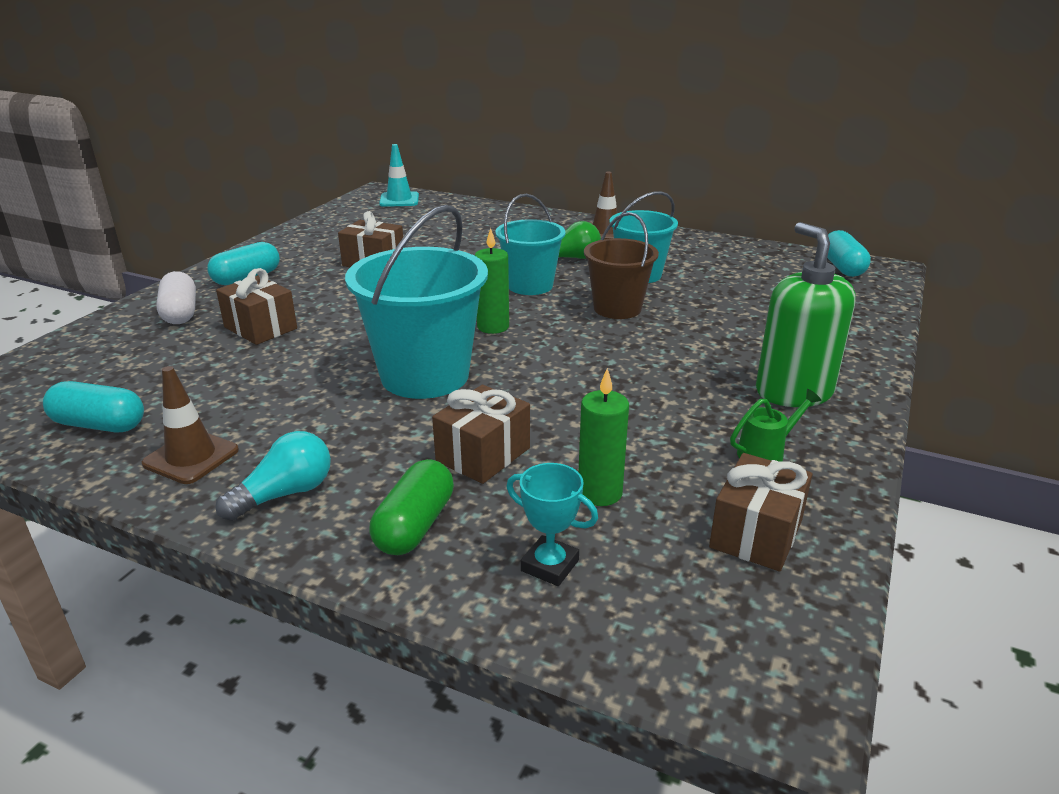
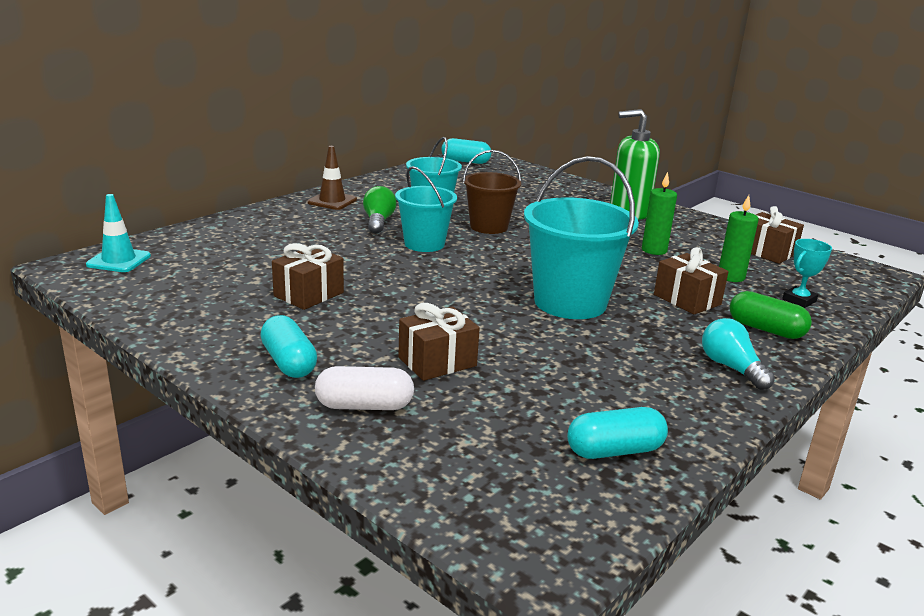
camera: 75 degrees left, 5 degrees down
(99, 425) = (614, 451): turquoise capsule -> turquoise capsule turned 45 degrees clockwise
(191, 457) = (678, 403): brown traffic cone -> none
(493, 327) = (496, 268): green candle -> green candle (654, 250)
(766, 453) = (693, 233): green watering can -> none

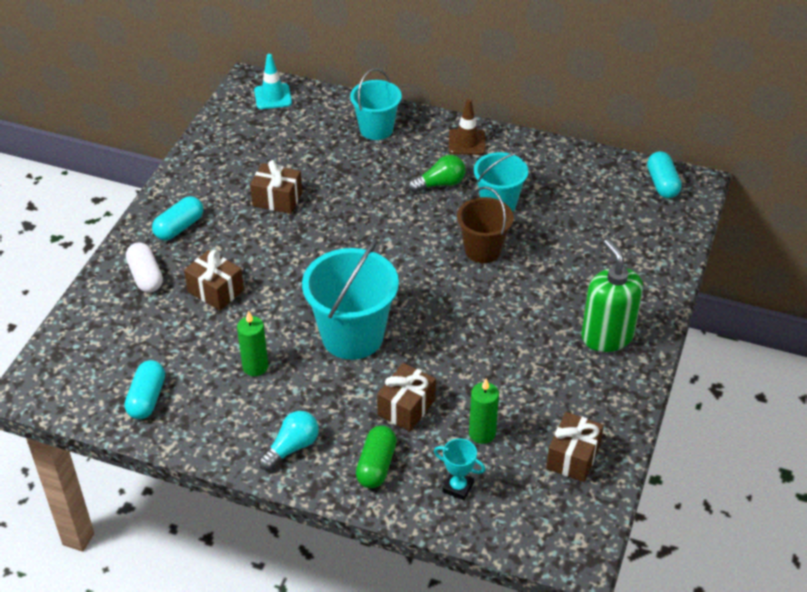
camera: 70 degrees right, 20 degrees up
(424, 244) = (412, 224): turquoise bucket -> turquoise bucket (376, 129)
(614, 451) = (147, 398): turquoise capsule -> turquoise capsule turned 45 degrees clockwise
(654, 250) = (510, 370): green candle -> green candle (255, 367)

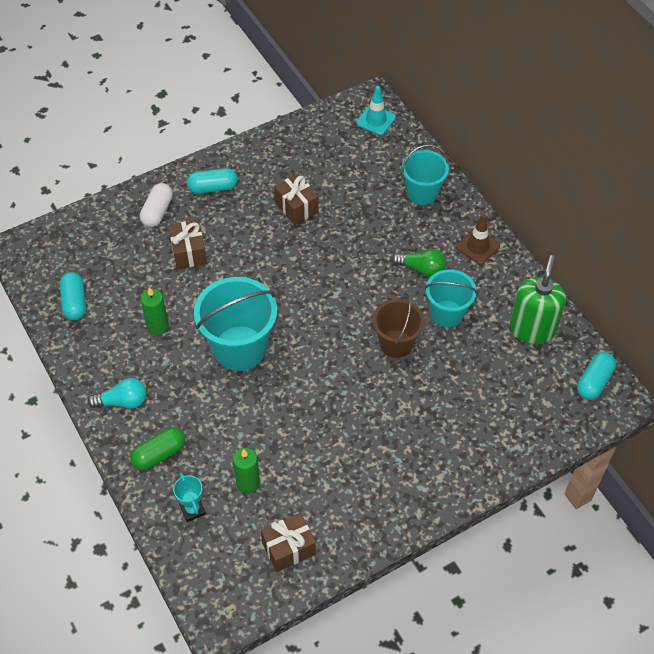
camera: 40 degrees right, 10 degrees up
(147, 398) = (74, 302): turquoise capsule -> turquoise capsule turned 60 degrees counterclockwise
(406, 407) = (220, 427): brown gift -> none
(607, 336) = (412, 476): green soap dispenser -> green soap dispenser (532, 329)

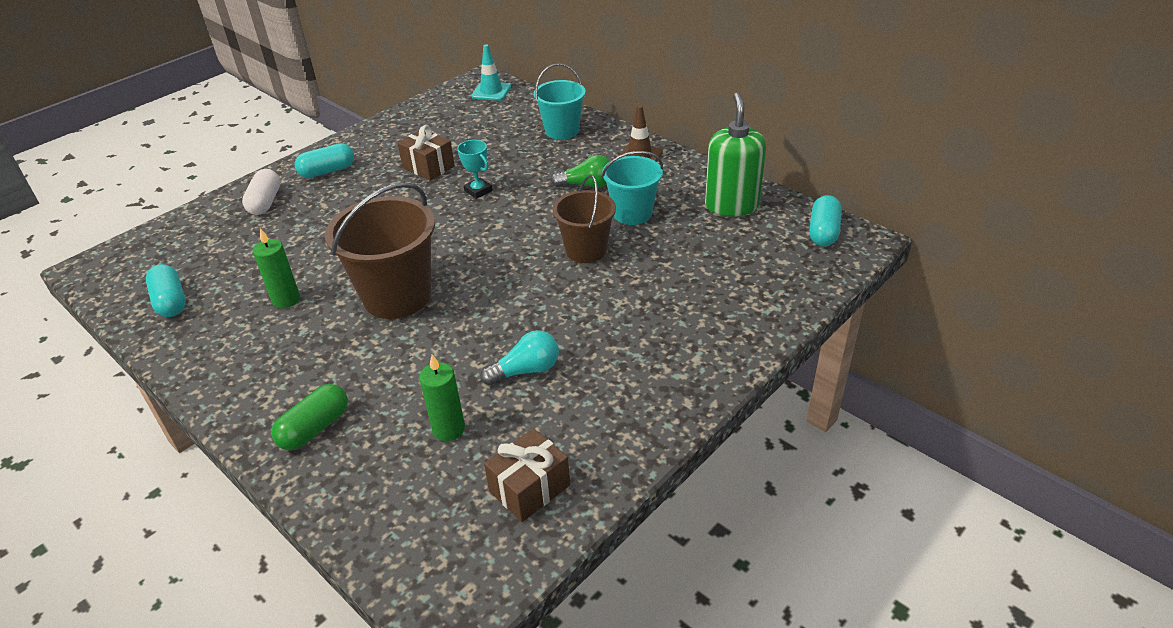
camera: 15 degrees left, 15 degrees down
(122, 402) = (252, 384): turquoise light bulb -> turquoise light bulb (526, 370)
(188, 252) = (311, 227): brown gift -> none
(192, 510) = (378, 480): turquoise trophy -> turquoise trophy (478, 191)
(239, 348) = (397, 296): turquoise bucket -> brown bucket

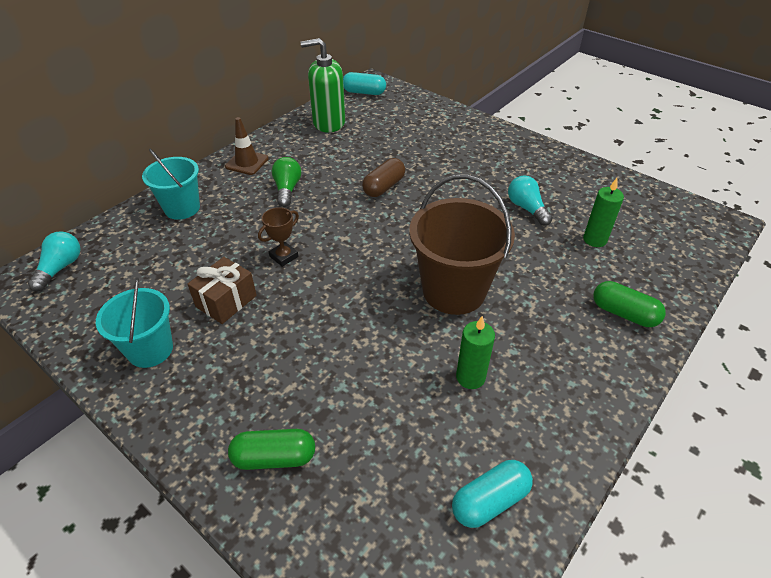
camera: 95 degrees left, 5 degrees up
(265, 202) = (274, 457): white capsule -> green capsule
(327, 171) = (209, 401): turquoise capsule -> none
(478, 191) = (284, 256): turquoise trophy -> brown trophy
(491, 91) = (61, 268): turquoise traffic cone -> turquoise light bulb
(529, 488) = (626, 200): brown gift -> none
(586, 250) = (384, 187): brown bucket -> brown capsule
(632, 213) = (334, 165): turquoise bucket -> turquoise bucket (150, 349)

